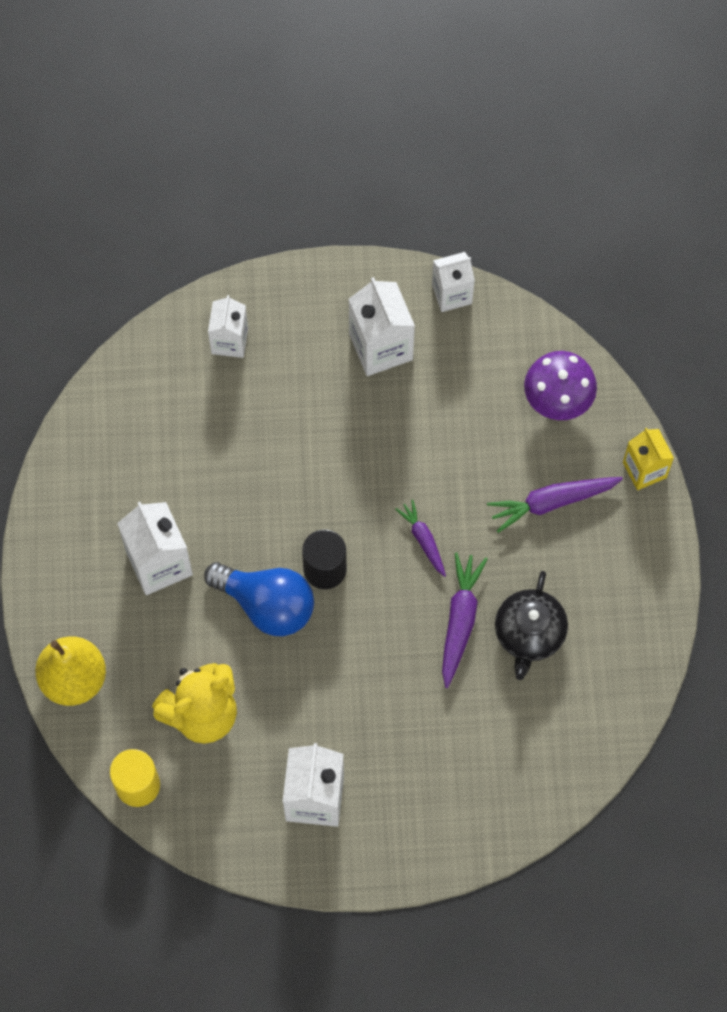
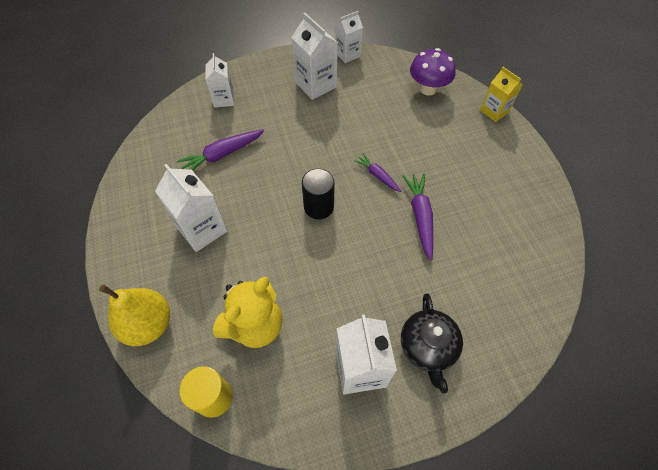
camera: 15 degrees left, 10 degrees down
(267, 605) = (285, 238): blue light bulb -> none
(529, 633) = (469, 214): black teapot -> black teapot (428, 347)
(552, 502) = (448, 138): purple carrot -> purple carrot (222, 155)

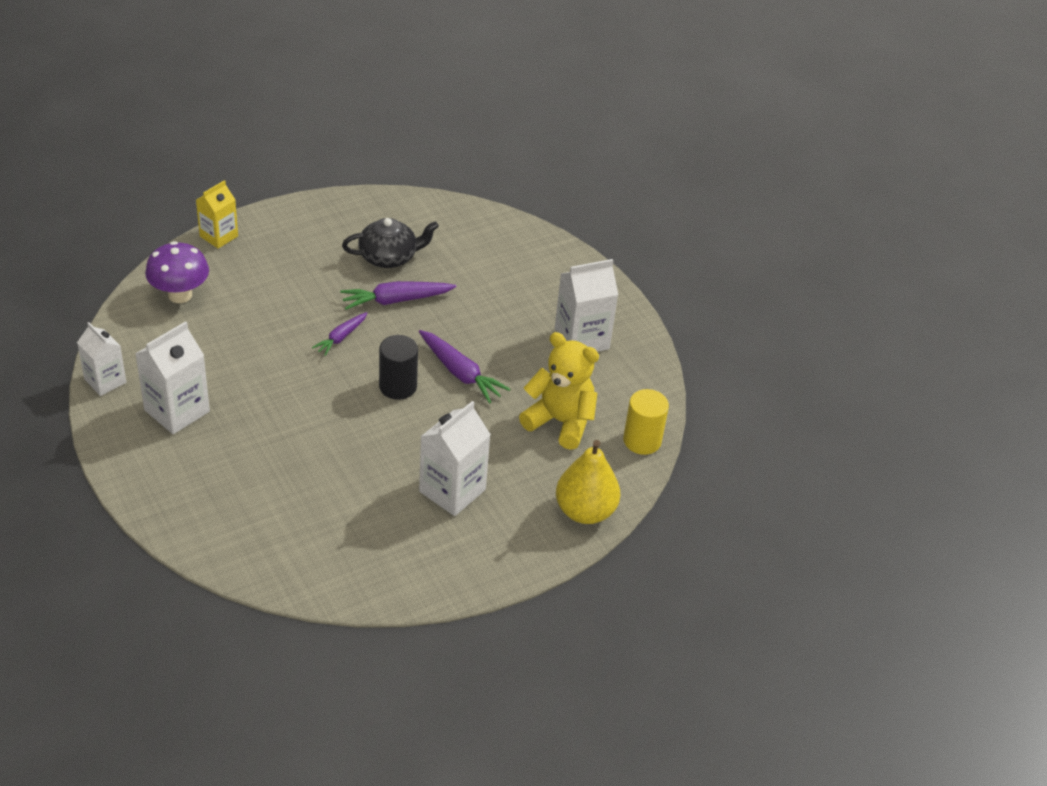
camera: 105 degrees left, 15 degrees down
(222, 155) = (327, 493): purple carrot -> purple carrot (460, 373)
(224, 99) = (215, 513): white carton -> none
(428, 347) = (547, 294): black teapot -> black teapot (389, 257)

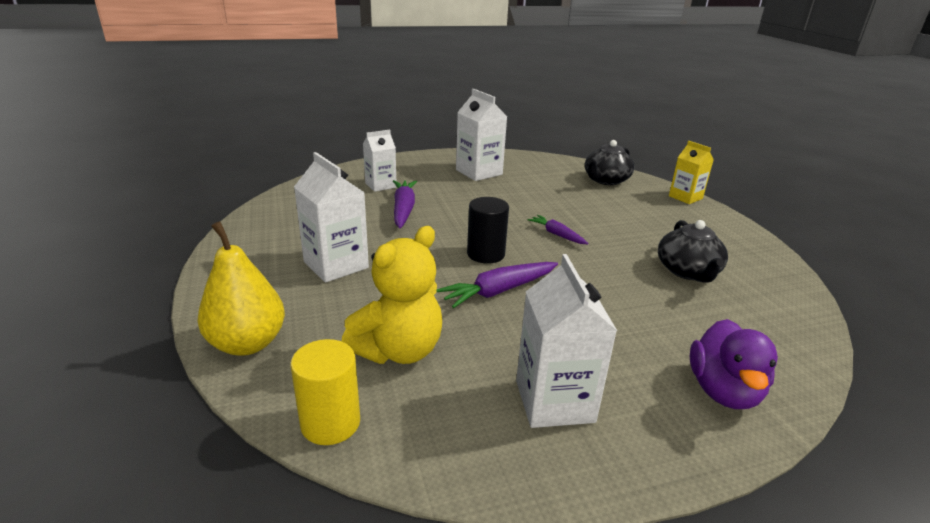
camera: 105 degrees right, 15 degrees down
(105, 381) = (513, 156): white carton -> white carton (380, 185)
(180, 295) = (606, 180): purple mushroom -> black teapot
(396, 300) = (615, 267): purple carrot -> purple carrot (403, 210)
(542, 262) = (723, 391): none -> purple duck

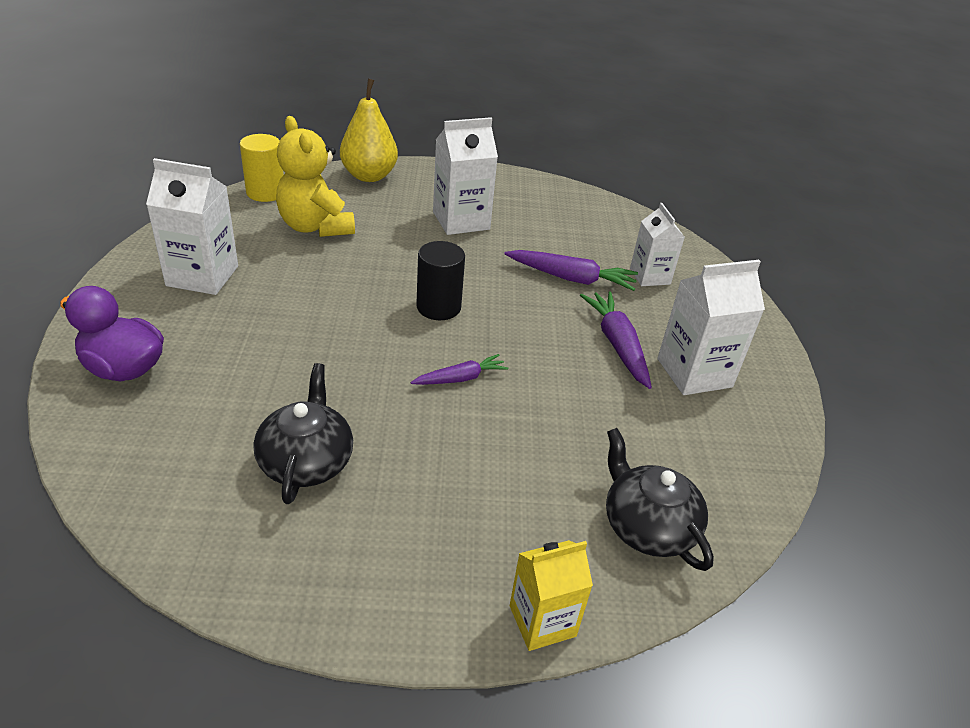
camera: 105 degrees right, 10 degrees up
(499, 291) = (363, 295): purple carrot -> purple carrot (617, 345)
(688, 271) = (306, 461): black teapot -> black teapot turned 75 degrees clockwise

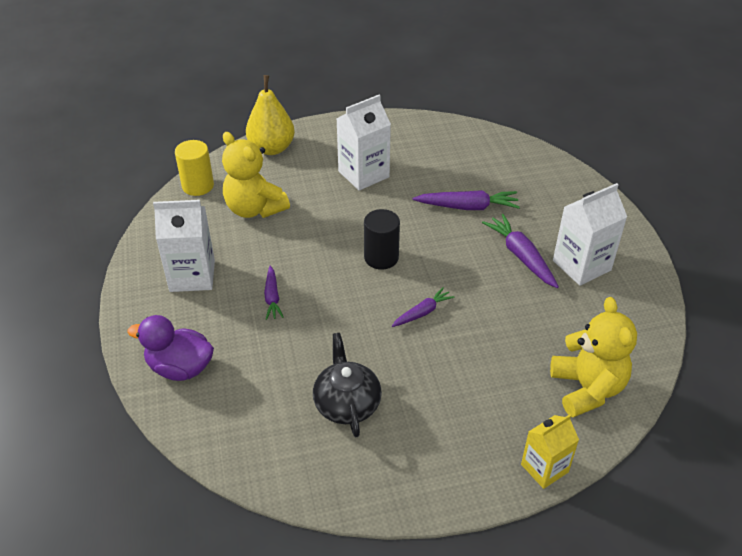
camera: 10 degrees left, 5 degrees up
(282, 319) = (272, 297): none -> purple carrot
(647, 526) = (587, 389): black teapot -> yellow teddy bear
(650, 276) = (524, 190): white carton -> none

